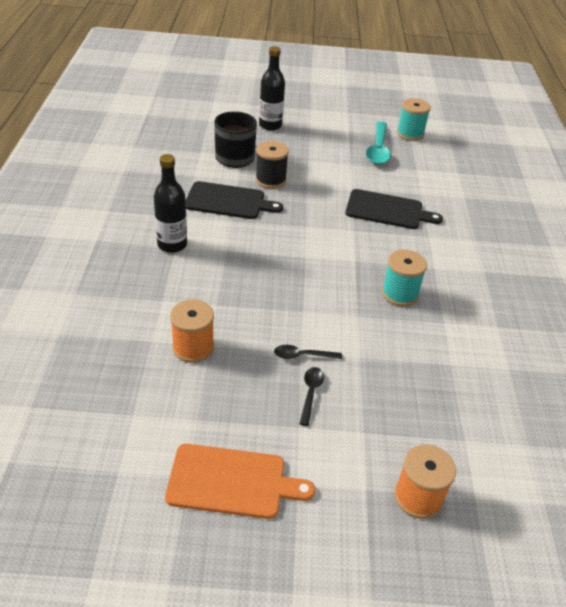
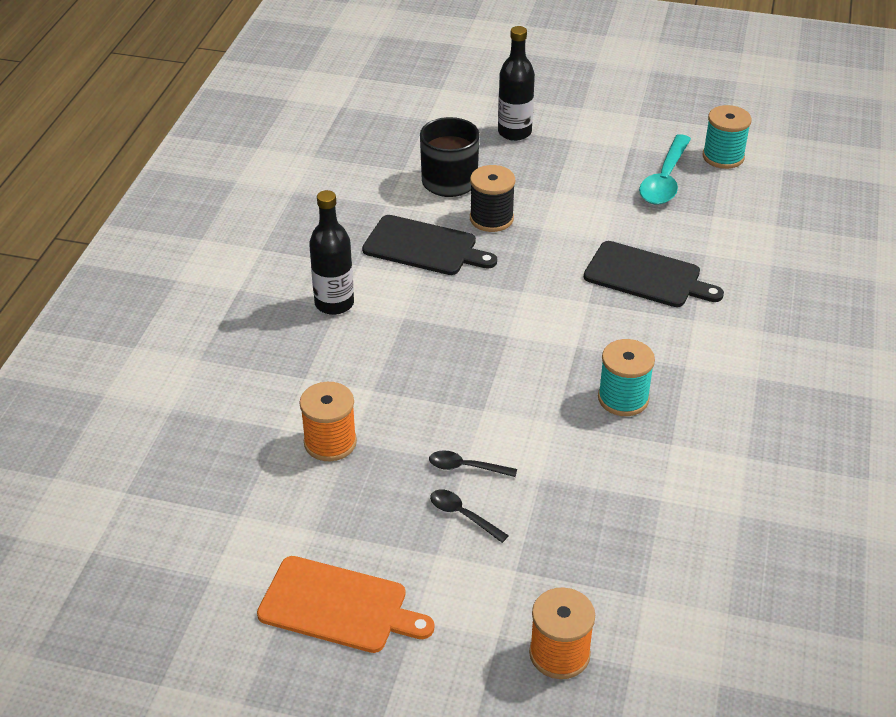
camera: 15 degrees right, 0 degrees up
(310, 393) = (462, 515): black spoon -> black spoon turned 75 degrees counterclockwise

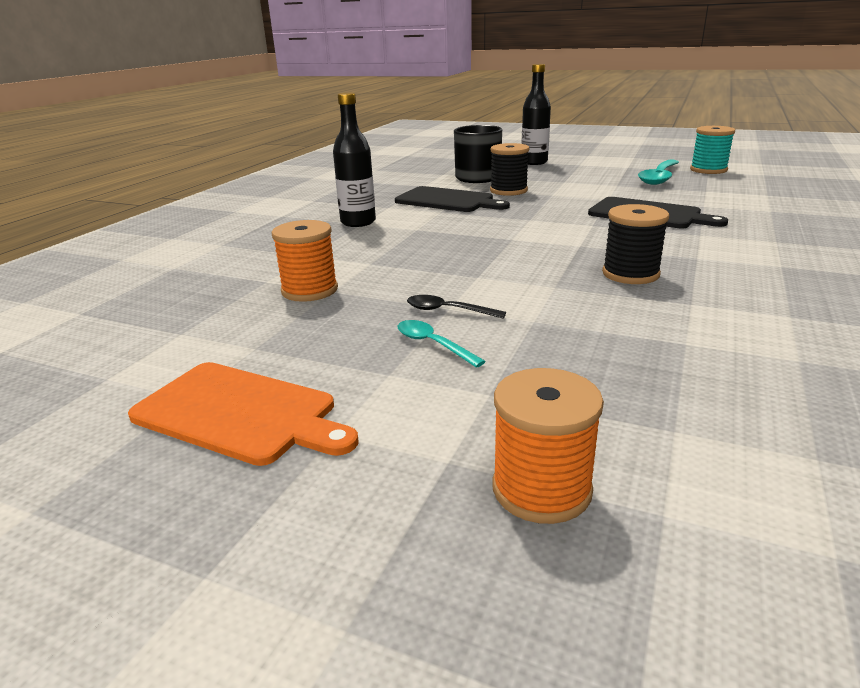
camera: 10 degrees right, 15 degrees down
(462, 515) = (433, 344): black spoon -> turquoise spoon
(623, 398) = (630, 274): turquoise spool -> black spool

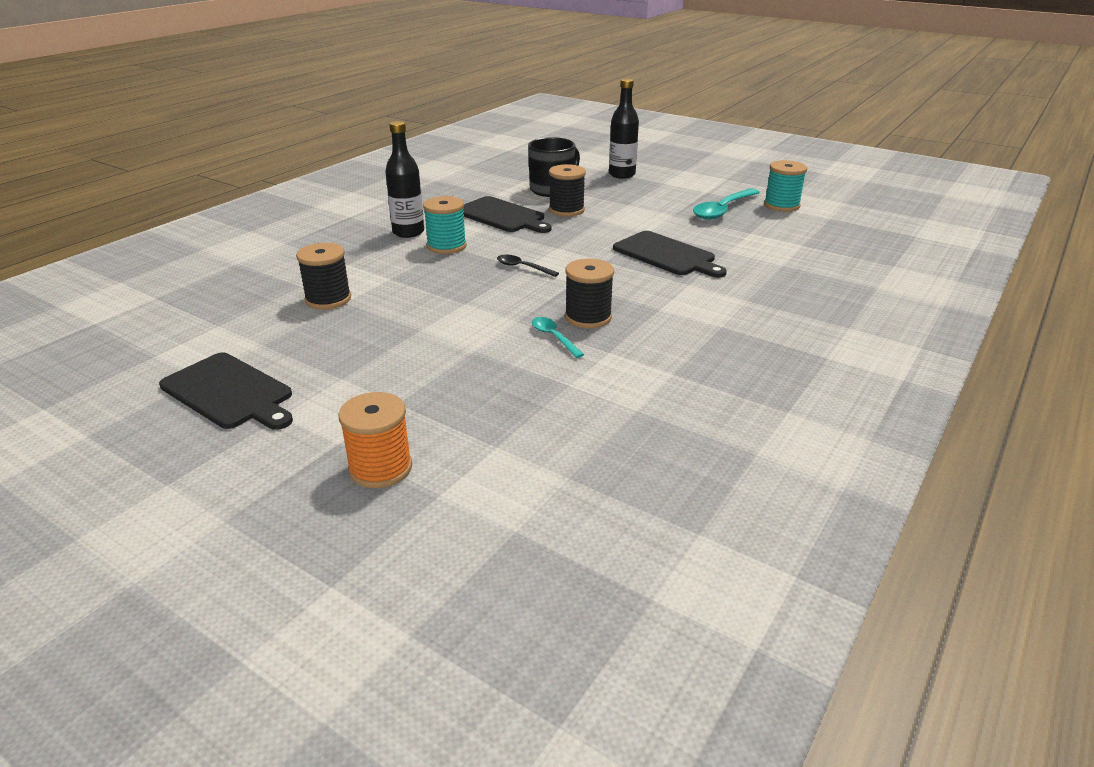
camera: 10 degrees right, 5 degrees up
(240, 413) = (229, 392): orange cutting board -> black cutting board
(309, 290) = (328, 299): orange spool -> black spool
(410, 229) = (446, 246): none -> turquoise spool
(433, 344) = (387, 359): turquoise spoon -> turquoise spoon (554, 337)
(448, 311) = (418, 332): black spoon -> black spoon (522, 267)

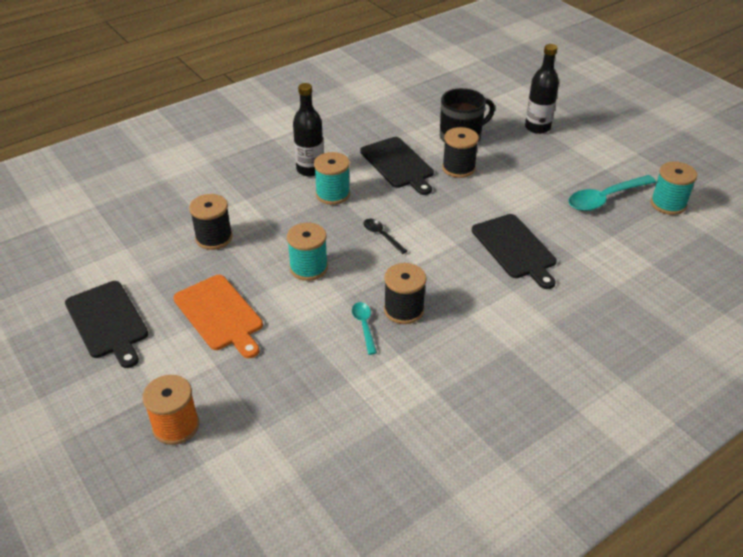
camera: 20 degrees right, 10 degrees up
(376, 359) = (220, 314): none -> orange cutting board
(458, 304) = (308, 268): none -> turquoise spool

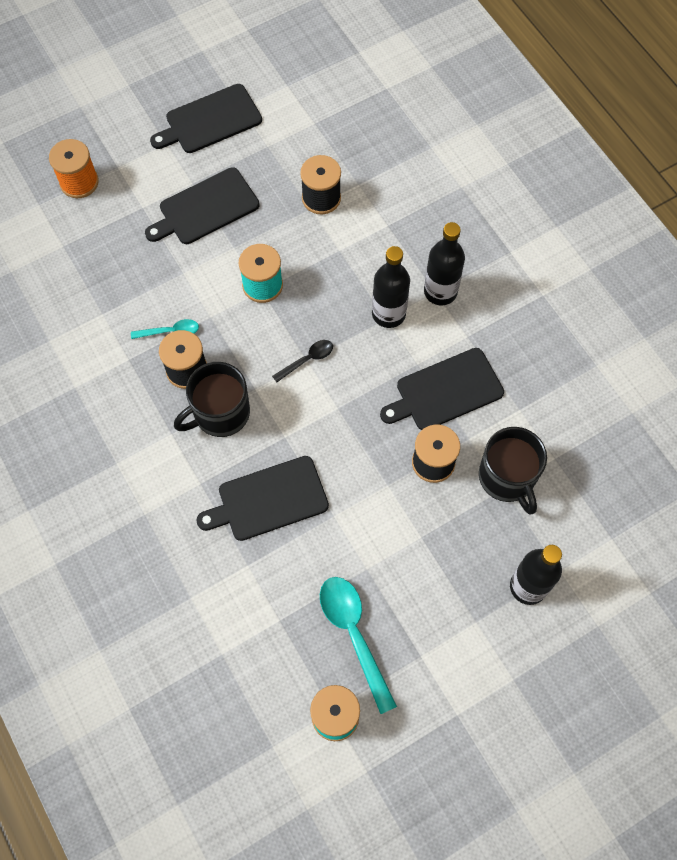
camera: 95 degrees right, 25 degrees up
(220, 314) = (205, 208): orange cutting board -> black cutting board
(333, 194) = (388, 314): turquoise spool -> black bottle
(443, 284) = (220, 413): none -> black mug

